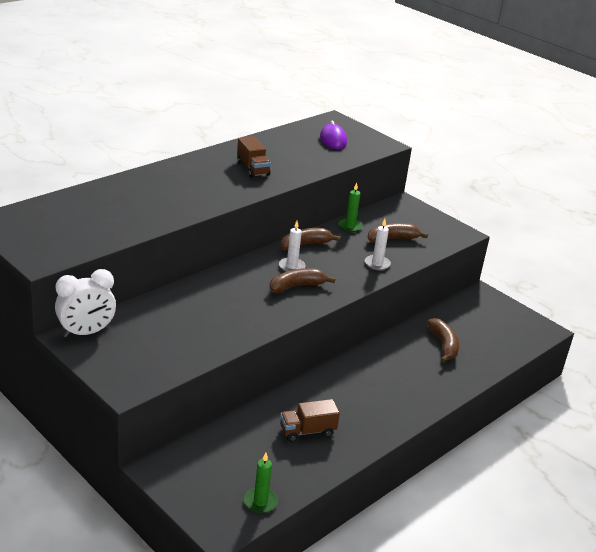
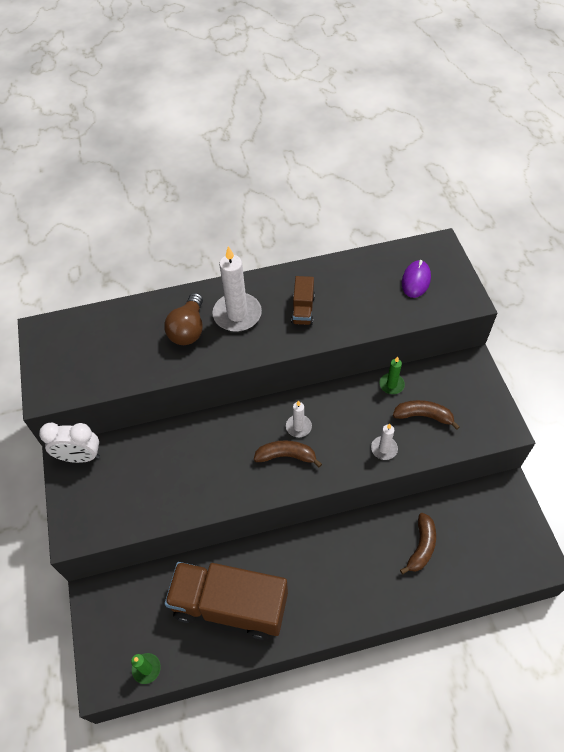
camera: 35 degrees right, 25 degrees up
(155, 196) = (188, 329): none -> brown light bulb
(194, 180) = (237, 314): none -> white candle
(305, 245) = (330, 399): brown banana -> none
(307, 431) = (230, 605): brown truck -> brown truck, size x2.25

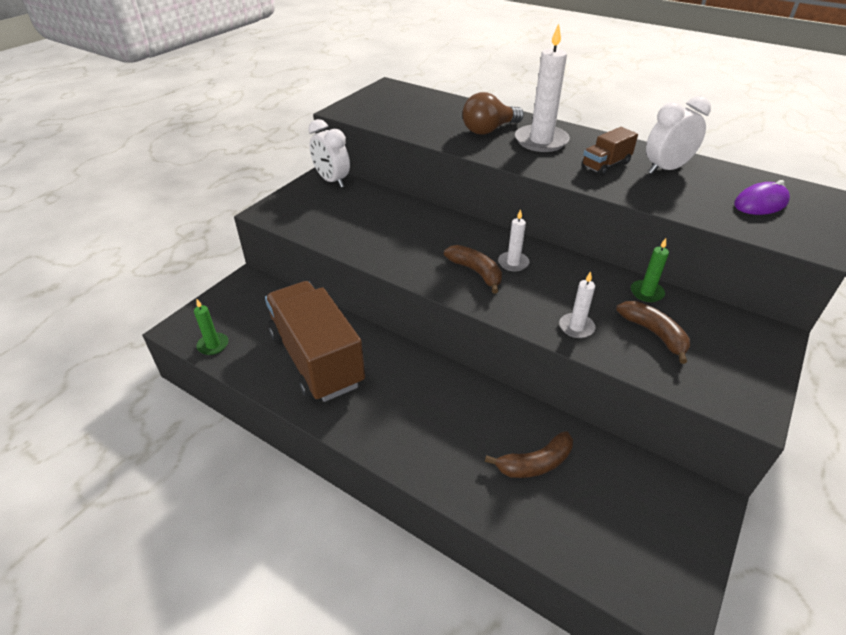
camera: 45 degrees right, 15 degrees down
(340, 285) = (665, 169): none -> white clock

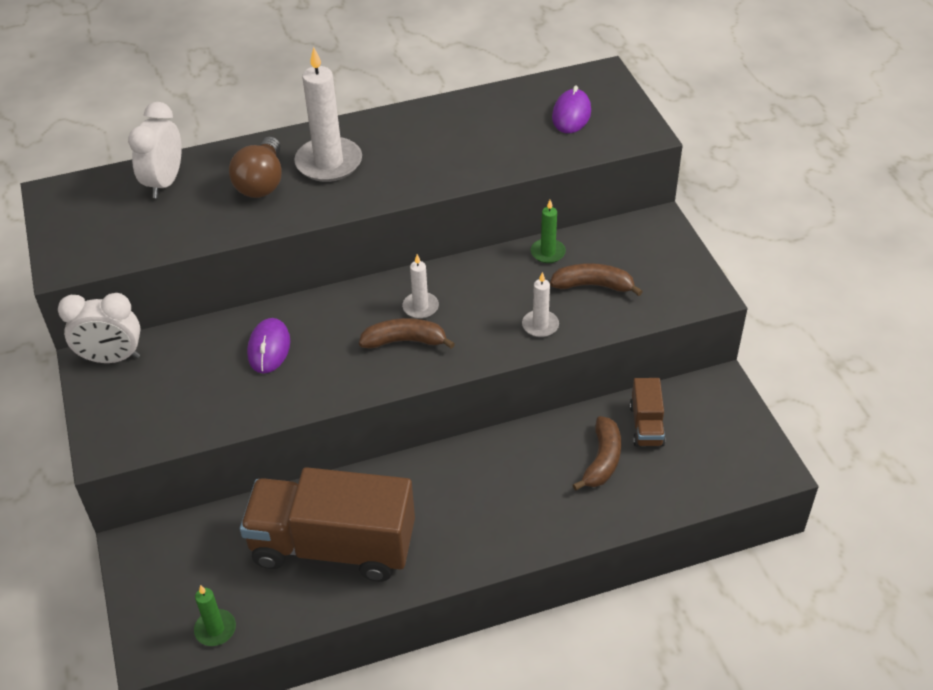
camera: 50 degrees left, 5 degrees up
(402, 224) = (269, 348): none -> purple mouse
(605, 165) = (419, 153): brown truck -> brown truck (646, 425)
(665, 169) = (468, 124): white clock -> white clock (164, 182)

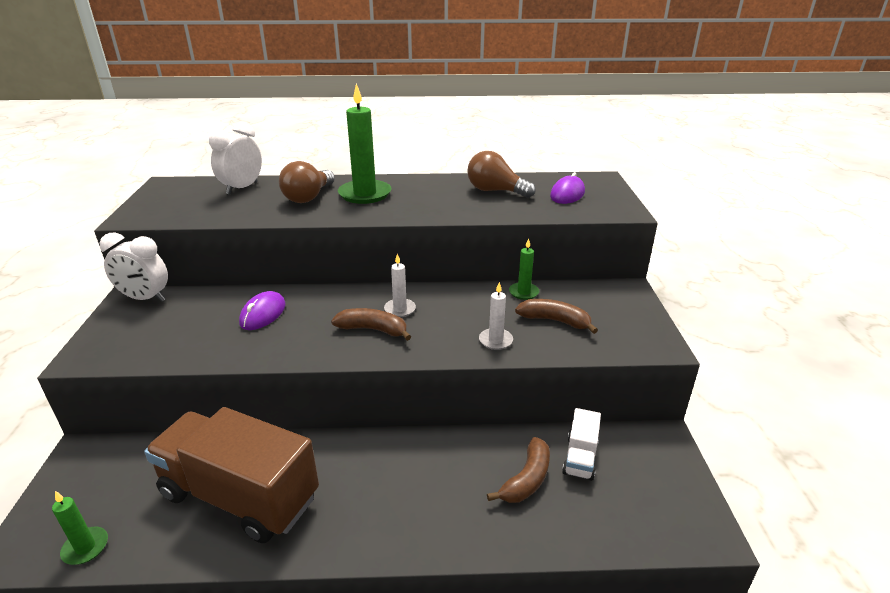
camera: 15 degrees right, 15 degrees down
(329, 163) = (365, 194): white candle -> green candle
(485, 125) = (495, 191): none -> brown light bulb
(646, 425) = (580, 457): brown truck -> white truck

